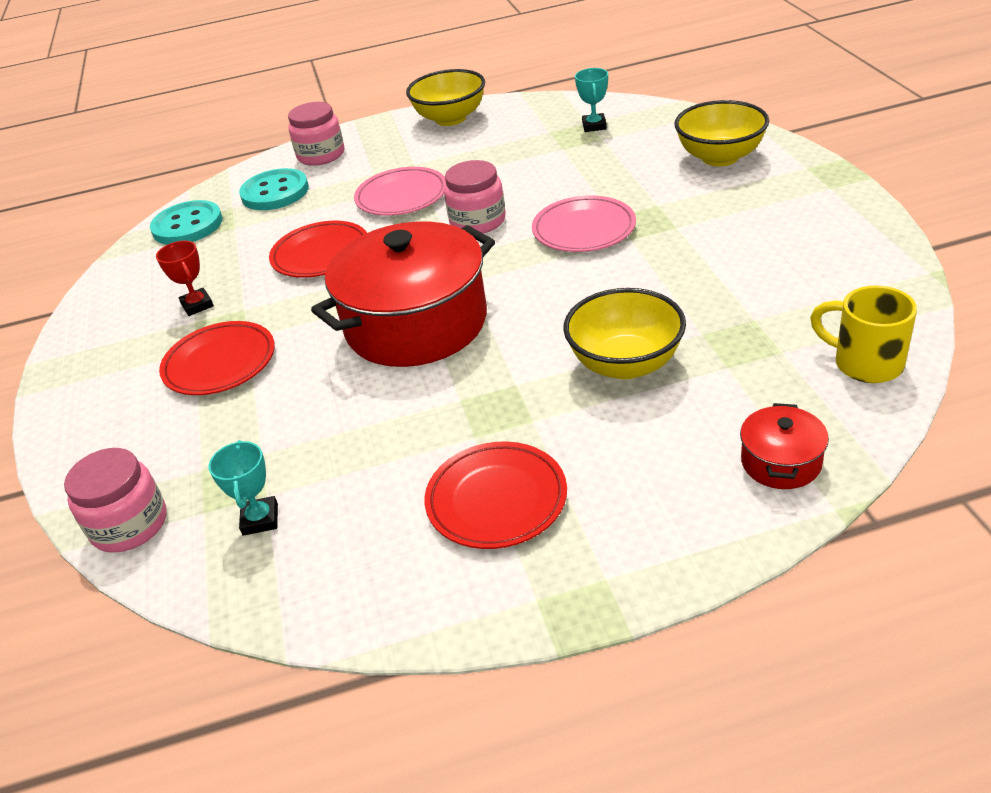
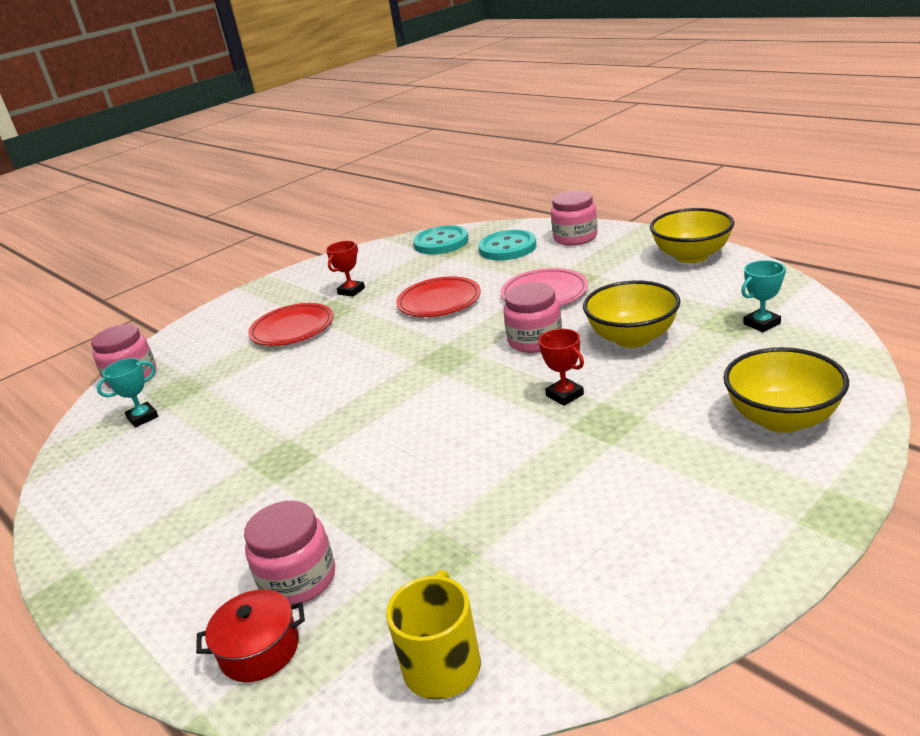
camera: 60 degrees right, 10 degrees down
(416, 324) = (373, 378): red pot -> none
(496, 499) = (178, 504): red plate -> none
(584, 229) = (564, 395): pink plate -> red trophy
(625, 364) = (368, 500): yellow bowl -> yellow bowl (632, 338)
(703, 425) = (298, 579): none -> pink jar

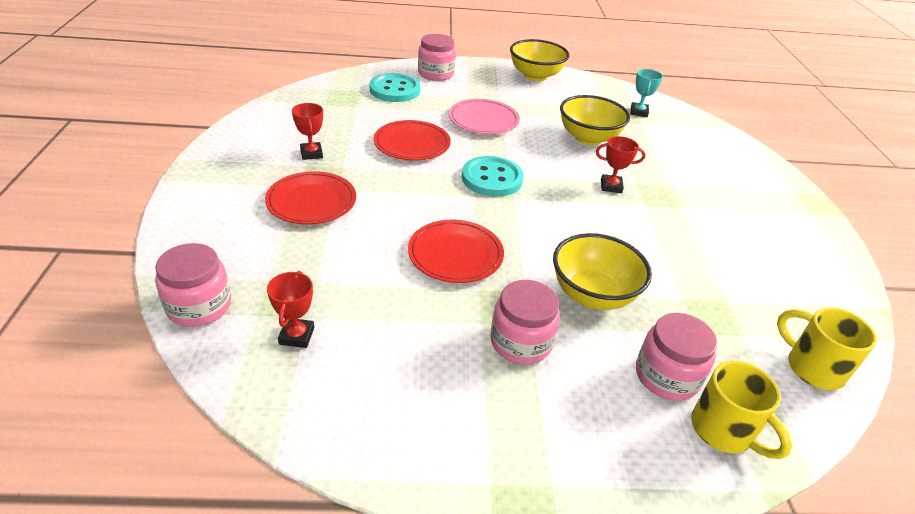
camera: 55 degrees left, 10 degrees up
(143, 417) = (297, 336): turquoise trophy -> red trophy
(259, 650) = (724, 431): red pot -> yellow mug
(317, 404) = (455, 255): none -> red plate
(441, 242) = (326, 94): turquoise button -> turquoise button (492, 178)
(535, 340) = (533, 156): pink jar -> pink jar (521, 342)
(782, 419) = (728, 164): yellow bowl -> yellow bowl (592, 295)

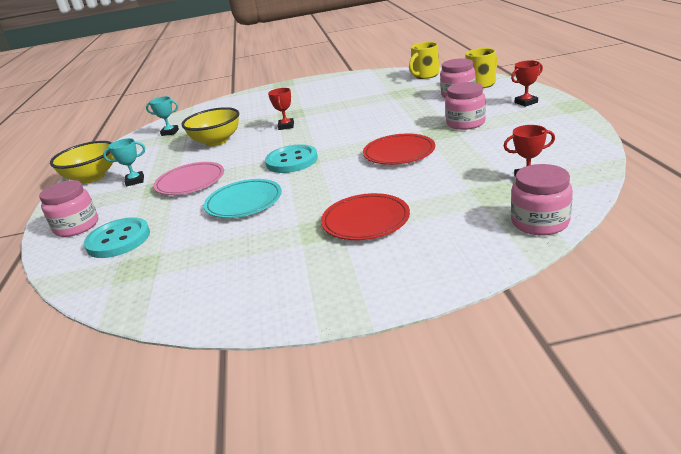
camera: 90 degrees left, 10 degrees down
(311, 153) = (278, 247): red trophy -> red trophy (526, 102)
(412, 144) = (244, 202): red plate -> turquoise plate
(510, 95) = (135, 181): none -> turquoise trophy
(592, 295) = (408, 115): yellow bowl -> none

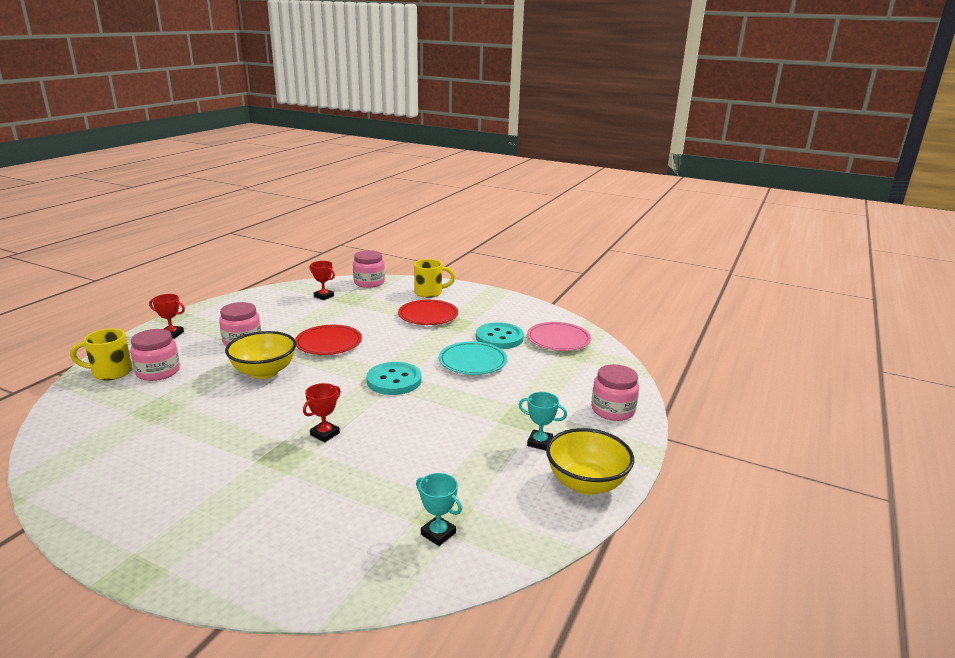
camera: 150 degrees left, 5 degrees down
(118, 240) = (580, 378): turquoise button -> turquoise button (499, 338)
(190, 182) = (491, 407): pink plate -> pink plate (558, 340)
(216, 141) = (411, 458): yellow bowl -> yellow bowl (264, 372)
(425, 76) = (72, 424): yellow mug -> yellow mug (430, 293)

